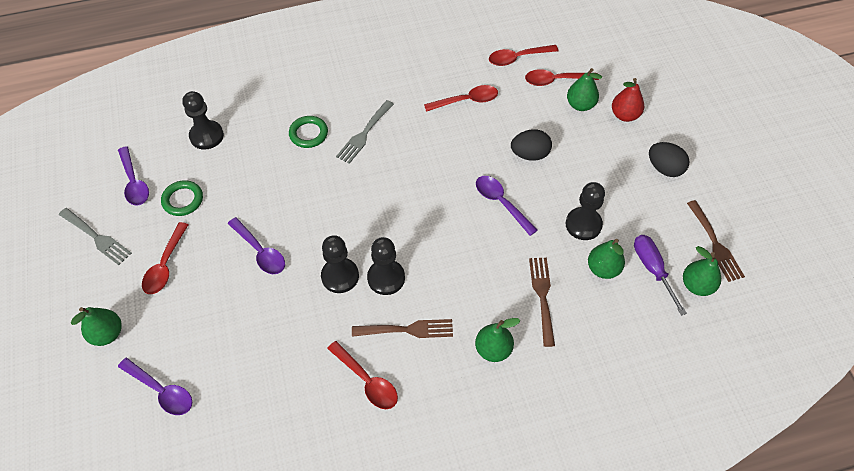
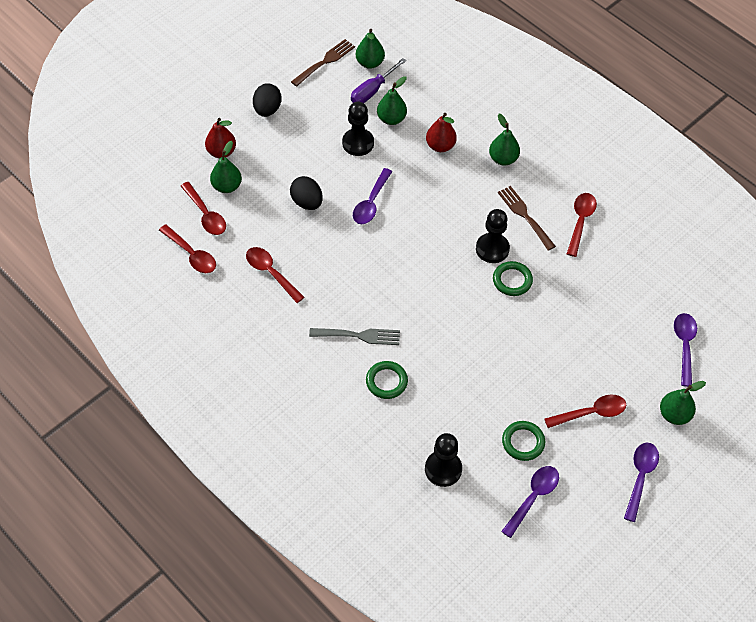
camera: 120 degrees left, 0 degrees up
(96, 237) = (605, 488): grey fork -> none
(260, 251) = (530, 349): purple spoon -> purple spoon (640, 477)
(340, 276) = (512, 280): black pawn -> green ring
(542, 297) = (440, 146): brown fork -> red pear

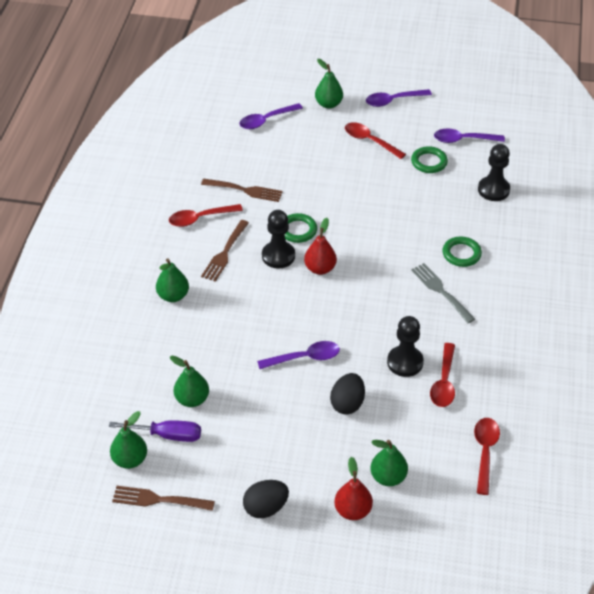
camera: 125 degrees left, 10 degrees down
(206, 214) = (434, 471): red spoon -> none
(358, 143) = (244, 407): black pawn -> black pawn (405, 362)
(440, 146) = (195, 345): red pear -> red pear (320, 268)
(593, 272) = (245, 190): none -> brown fork

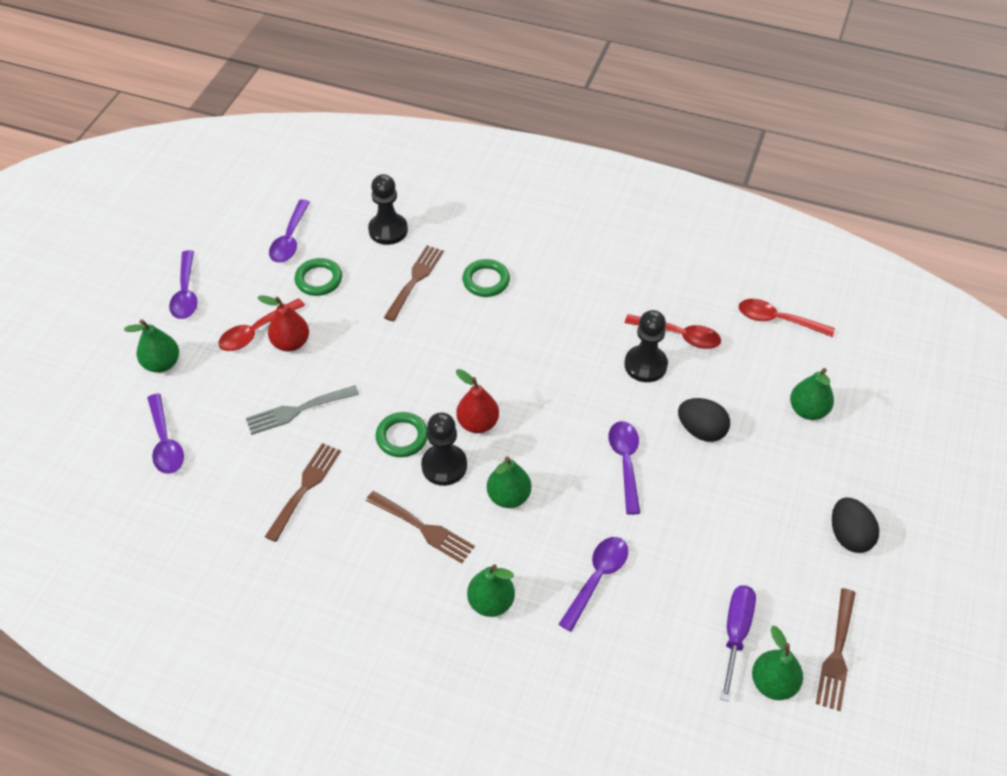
camera: 80 degrees left, 5 degrees up
(192, 399) = (679, 598): green pear -> green pear (508, 497)
(200, 218) = (345, 551): red spoon -> none
(200, 350) = (597, 578): none -> purple spoon
(353, 510) = (852, 450): red pear -> red pear (290, 343)
(441, 291) = (541, 311): grey fork -> grey fork (298, 410)
(447, 213) = (415, 280): none -> brown fork

